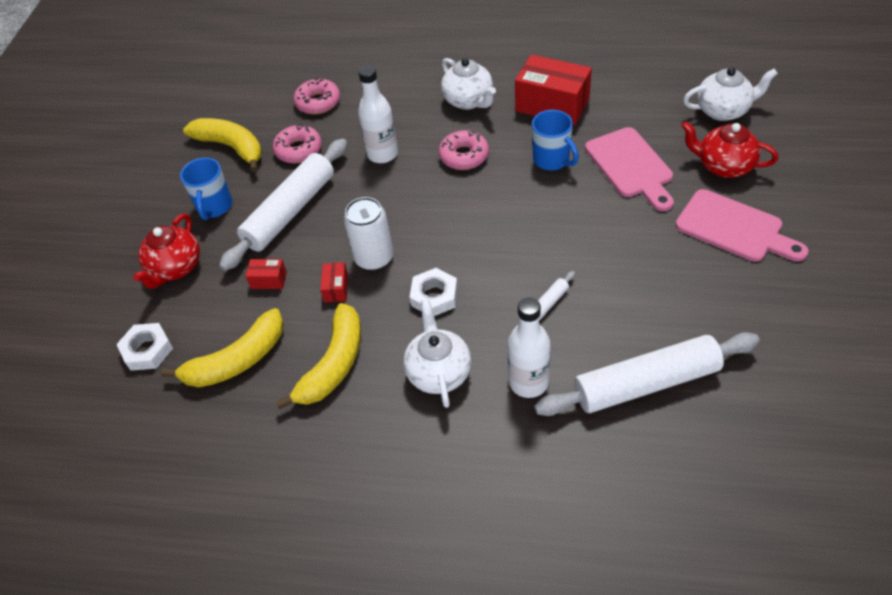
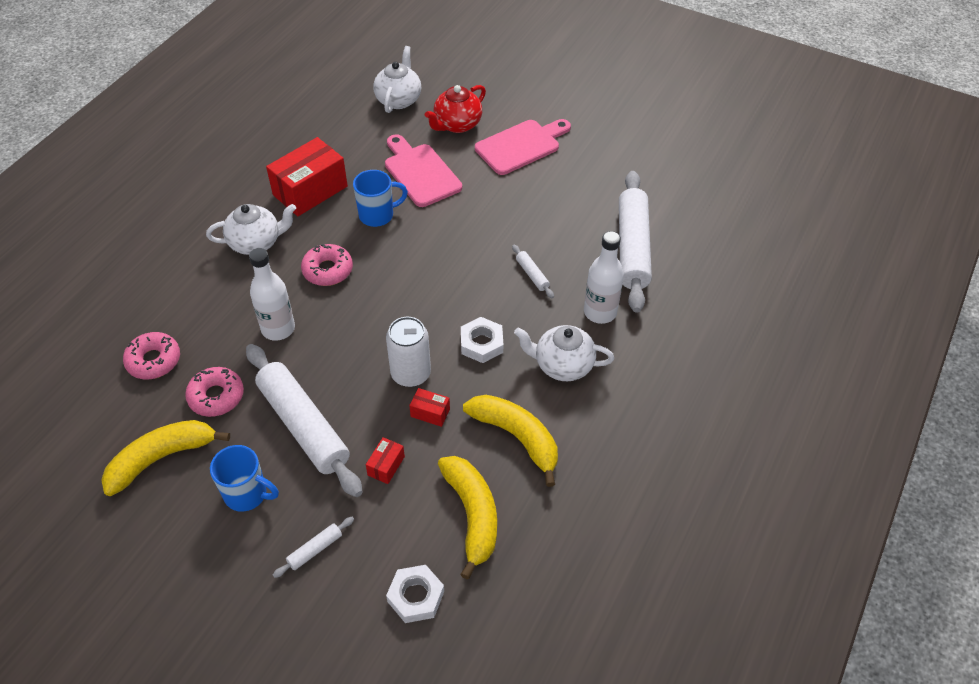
camera: 75 degrees left, 0 degrees up
(175, 268) = (315, 550): red teapot -> white rolling pin
(631, 166) = (420, 172): pink cutting board -> pink cutting board turned 120 degrees counterclockwise

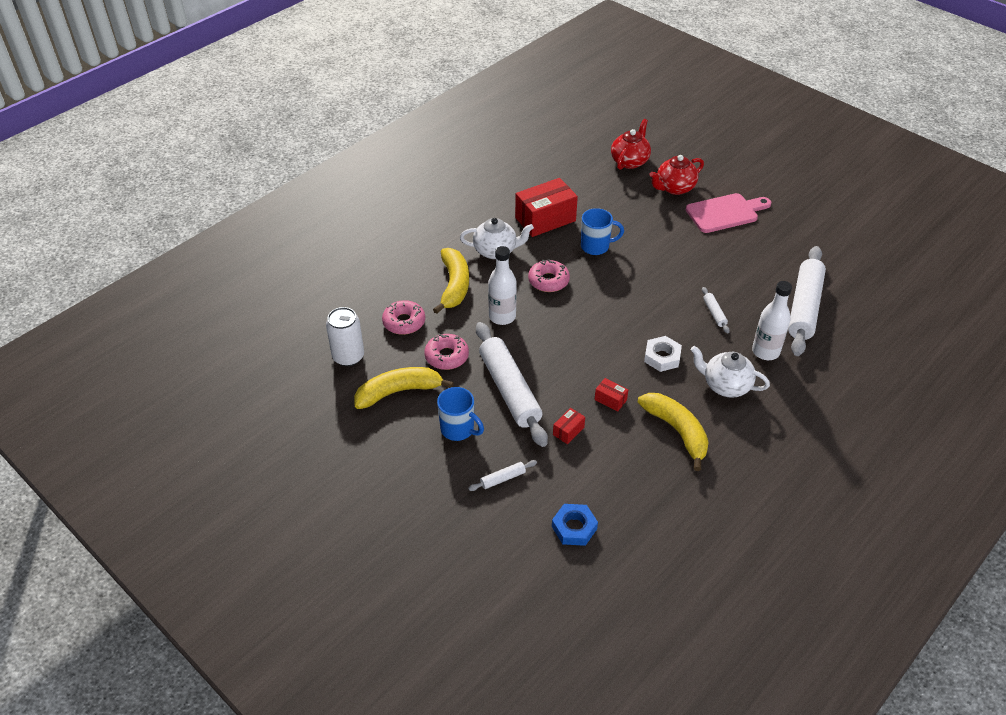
camera: 15 degrees right, 5 degrees down
(398, 99) = (630, 161): white teapot -> red teapot
(411, 374) = (600, 368): white can -> white can (348, 356)
(416, 596) = (574, 528): white nut -> blue nut
(420, 172) = (637, 220): pink cutting board -> none
(472, 515) = (629, 480): yellow banana -> yellow banana (454, 285)

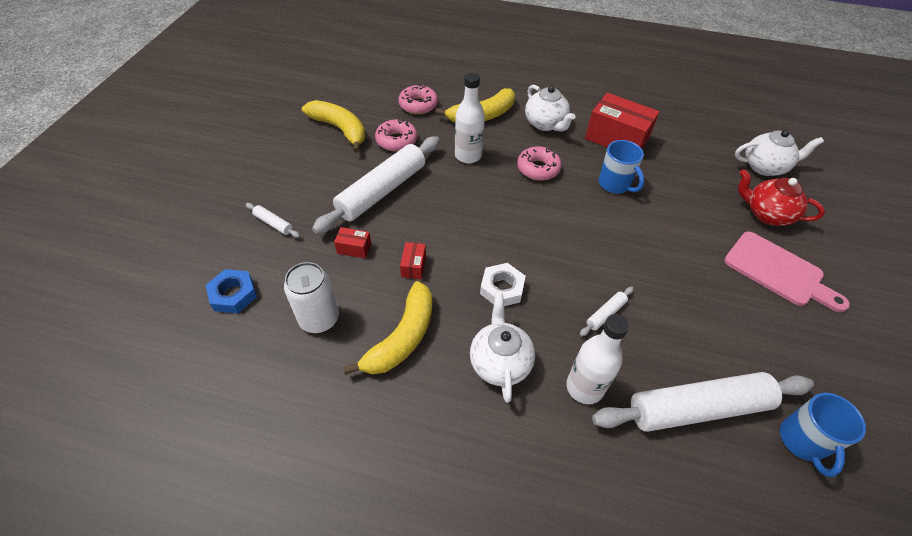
camera: 60 degrees right, 5 degrees up
(348, 356) = (361, 92): white can -> white can (319, 319)
(458, 429) = (317, 176): blue mug -> blue mug (802, 441)
(630, 161) = (764, 167): red teapot -> white teapot

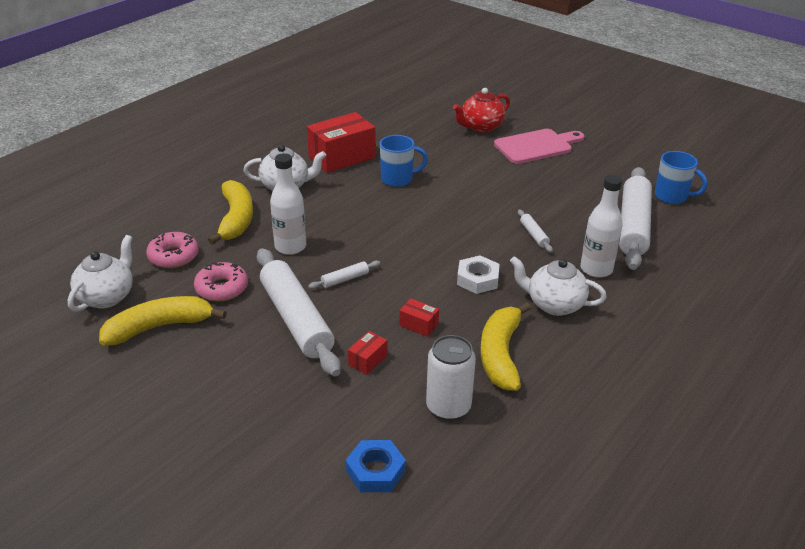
camera: 65 degrees left, 15 degrees down
(273, 224) = (284, 417): white rolling pin -> white rolling pin (345, 279)
(402, 337) = (500, 354): yellow banana -> yellow banana turned 135 degrees counterclockwise
(538, 168) = (345, 211): pink donut -> none
(764, 167) = (432, 106): white teapot -> white teapot (107, 297)

